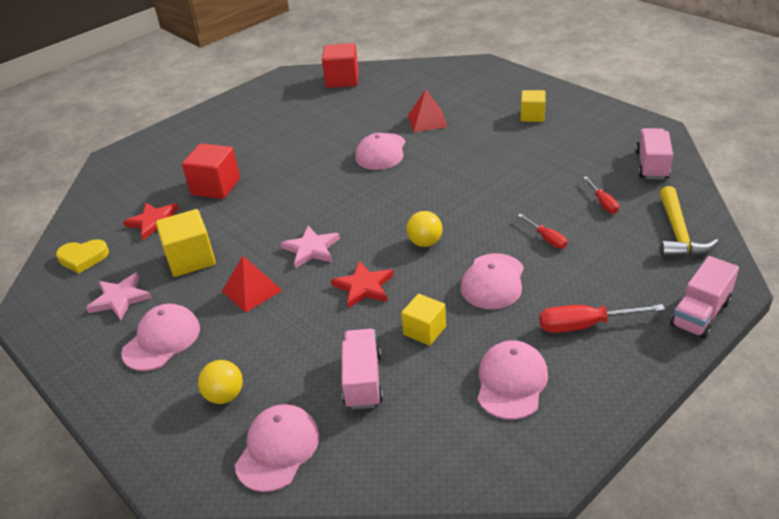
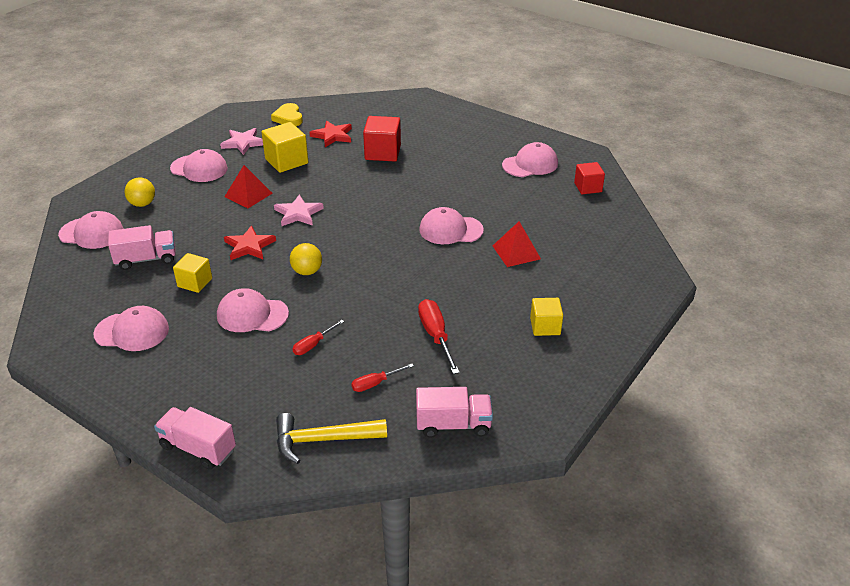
camera: 75 degrees right, 0 degrees up
(290, 103) = (530, 164): none -> pink cap
(342, 80) = (588, 187): red cube -> red cube, size x0.65
(585, 325) = (190, 371): red screwdriver -> red screwdriver (436, 336)

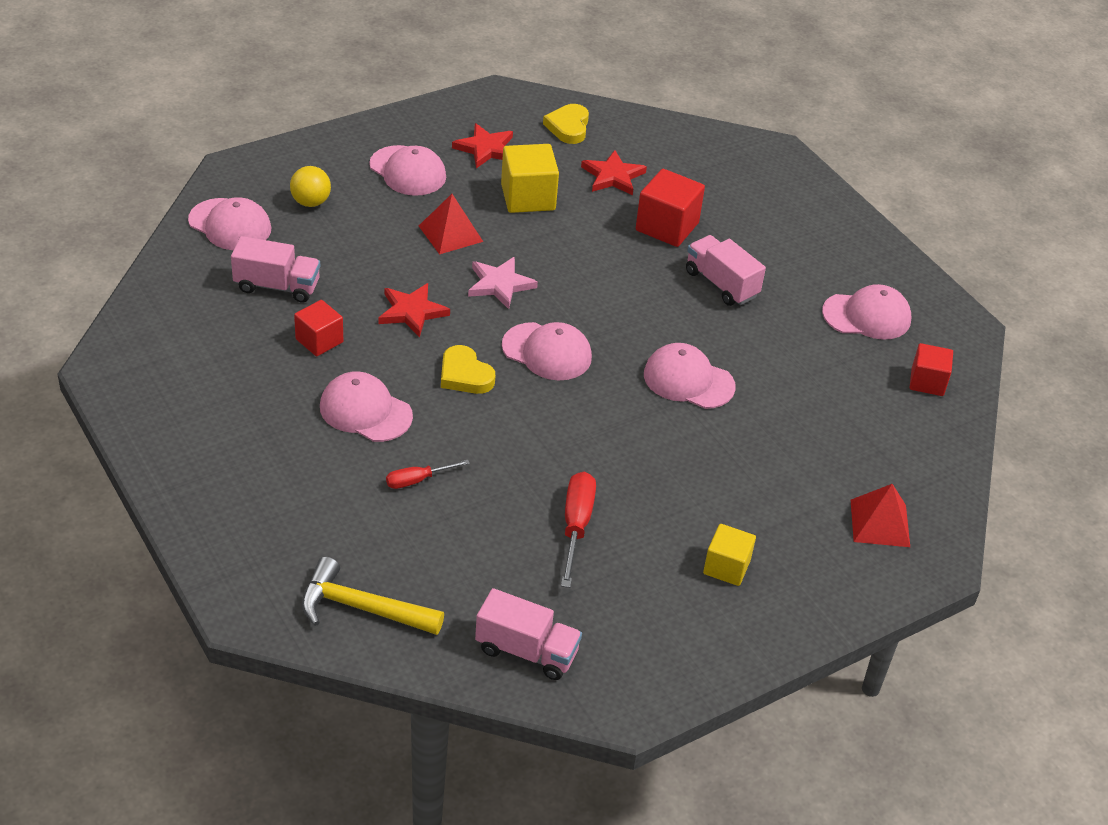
camera: 20 degrees right, 5 degrees up
(132, 331) = (214, 381): pink cap -> pink cap (547, 352)
(195, 282) = (319, 340): yellow cube -> red cube
(198, 448) = (217, 561): pink truck -> pink truck (721, 284)
(243, 143) = (486, 149): pink star -> red star
(307, 271) = (465, 375): yellow ball -> yellow heart
(375, 383) = (463, 561): red screwdriver -> none
(516, 252) = (757, 446): red pyramid -> red pyramid (880, 523)

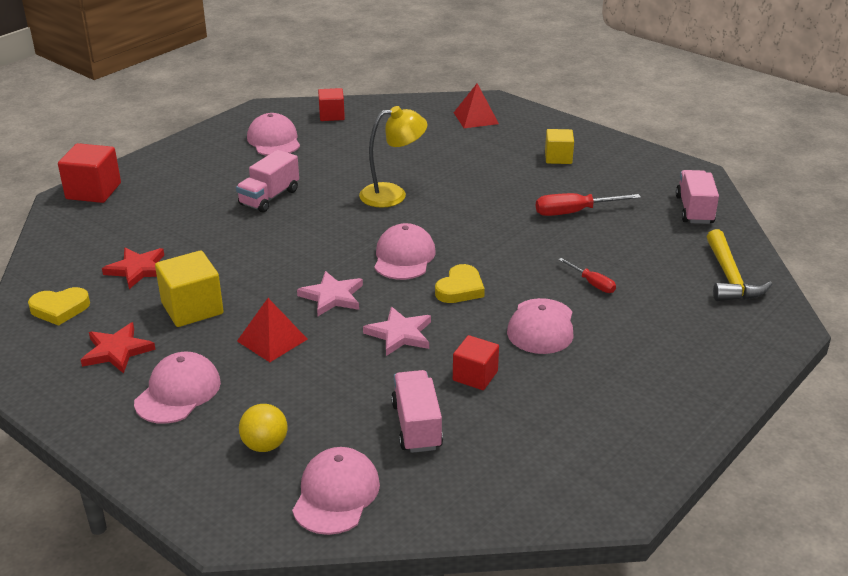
camera: 105 degrees left, 10 degrees down
(412, 312) = (399, 334): red star -> pink star
(667, 227) = (204, 231): red cube -> red cube (93, 191)
(688, 380) = (393, 194): pink cap -> yellow lamp

